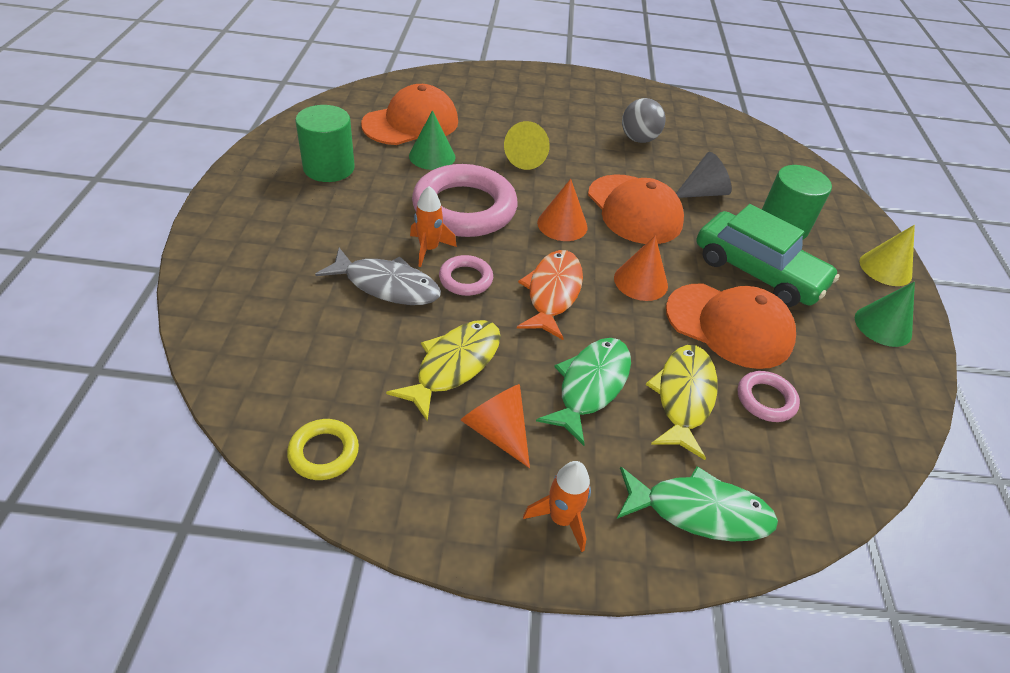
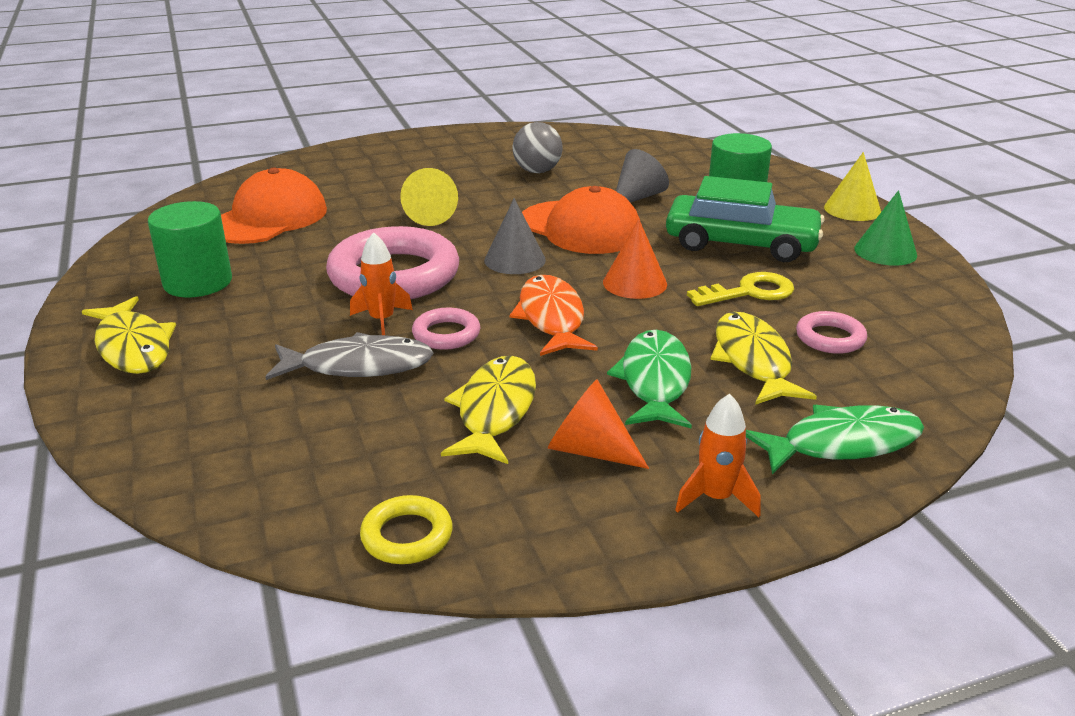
camera: 20 degrees left, 15 degrees down
(255, 212) = (133, 347): none -> yellow fish
(432, 156) = (318, 240): green cone -> none
(562, 225) = (515, 260): orange cone -> grey cone
(729, 325) = (749, 292): orange cap -> yellow key

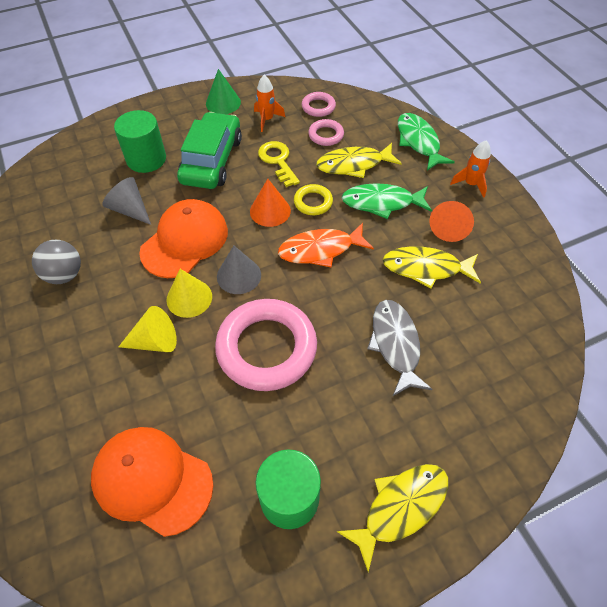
camera: 95 degrees left, 25 degrees up
(382, 320) = (336, 342): orange rocket -> orange rocket (267, 119)
(407, 536) = (536, 292): yellow ring -> yellow ring (313, 202)
(446, 334) = (348, 302): pink ring -> pink ring (318, 107)
(852, 209) = (161, 108): yellow cone -> yellow cone (189, 298)

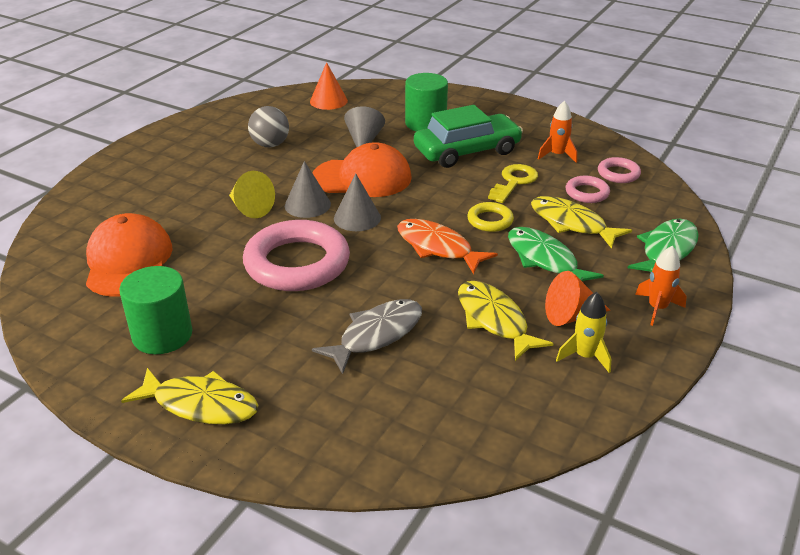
camera: 55 degrees right, 20 degrees down
(189, 298) = (307, 205): yellow cone -> grey cone
(223, 103) = (543, 127): green cone -> none
(270, 211) = (448, 203): orange cone -> orange cone (328, 101)
(492, 246) = (585, 356): none -> yellow rocket

